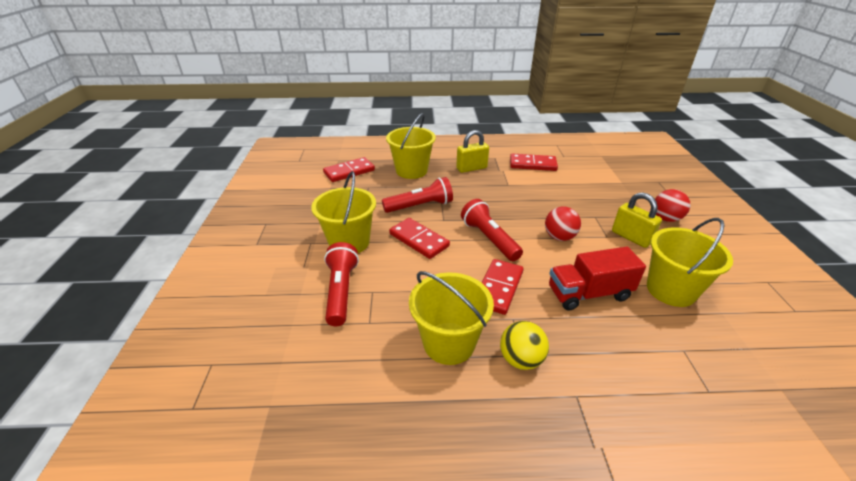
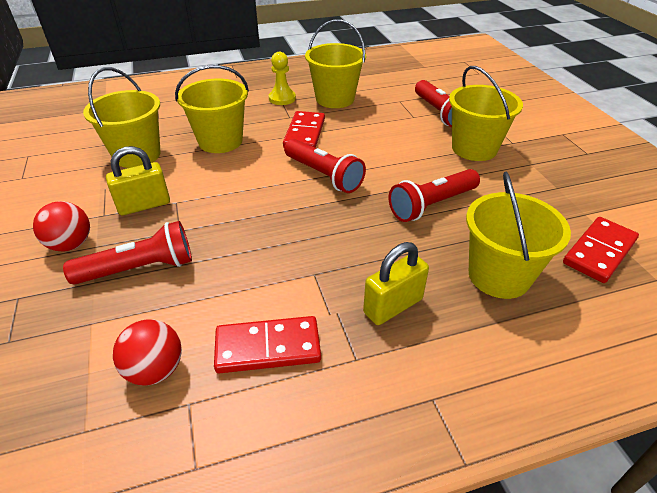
camera: 165 degrees right, 5 degrees up
(419, 240) = (403, 162): red domino -> none
(521, 359) = (282, 98): yellow ball -> yellow pawn
(559, 237) = (238, 191): red ball -> red ball (155, 370)
(588, 293) = (220, 141): red truck -> yellow bucket
(610, 200) = (139, 269): none -> red flashlight
(631, 237) = (144, 205): yellow padlock -> yellow padlock turned 60 degrees counterclockwise

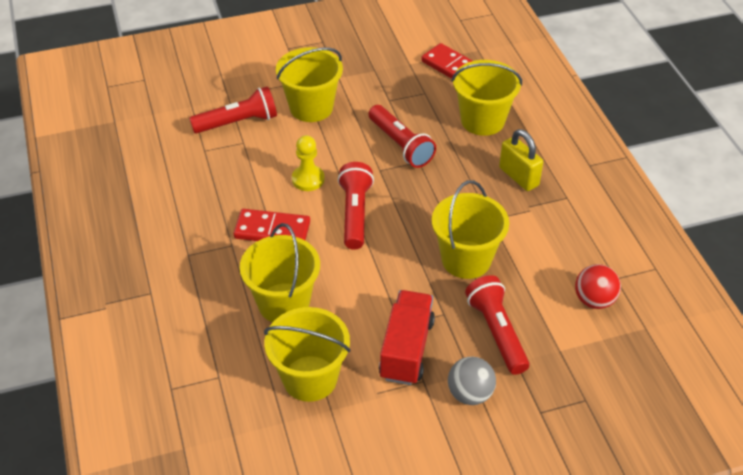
camera: 90 degrees left, 5 degrees up
(71, 244) = (470, 394): red ball -> grey ball
(144, 205) = (406, 349): yellow padlock -> red truck
(268, 347) = (565, 241): red domino -> none
(282, 98) = (182, 254): yellow pawn -> yellow pawn (308, 179)
(324, 175) = (355, 214): red flashlight -> red flashlight turned 45 degrees counterclockwise
(335, 99) = (191, 204): yellow bucket -> yellow bucket (466, 259)

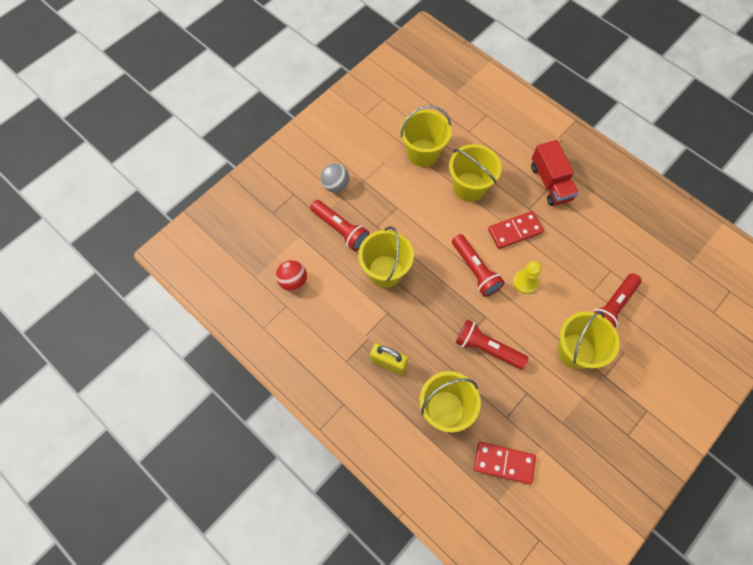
camera: 150 degrees right, 20 degrees up
(406, 349) = (384, 193): red truck -> red truck (550, 182)

